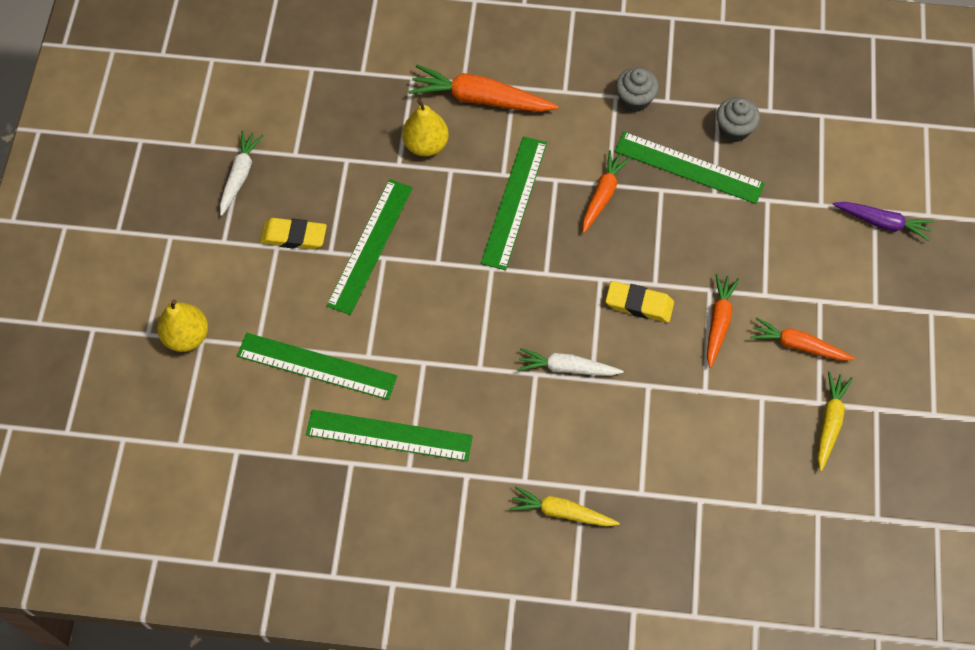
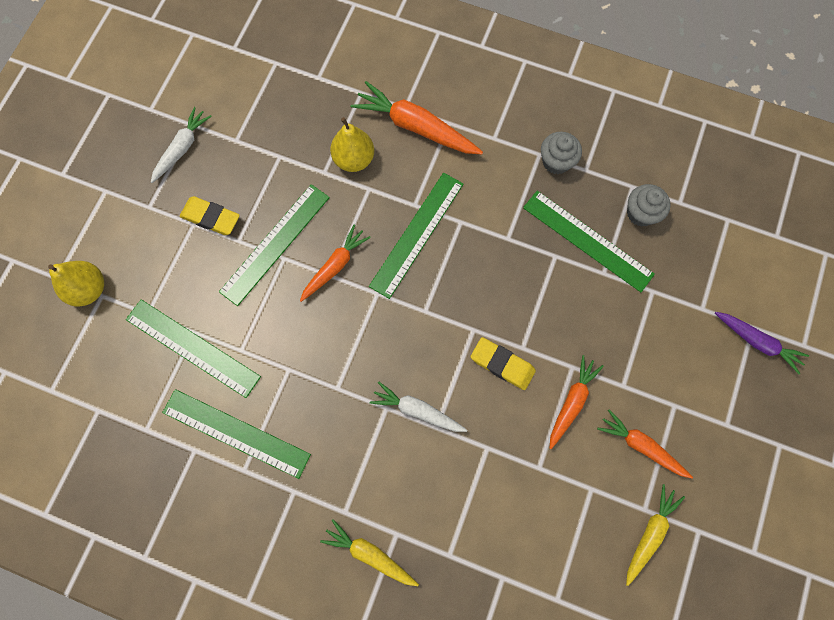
camera: 15 degrees right, 10 degrees up
(602, 195) = (500, 247): orange carrot -> orange carrot (335, 266)

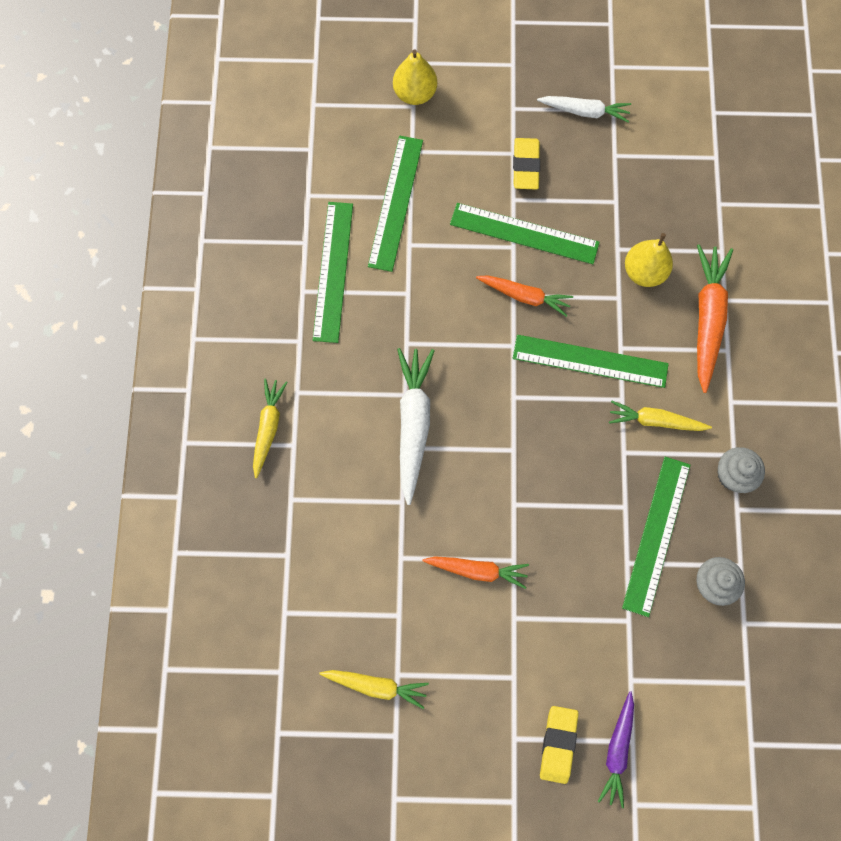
camera: 70 degrees right, 0 degrees up
(417, 410) = (413, 423): white carrot -> white carrot, size x1.56
(489, 203) = (655, 421): none -> yellow carrot
(502, 364) = (489, 489): yellow eraser -> yellow eraser (558, 744)
(641, 446) = (459, 653): orange carrot -> none

